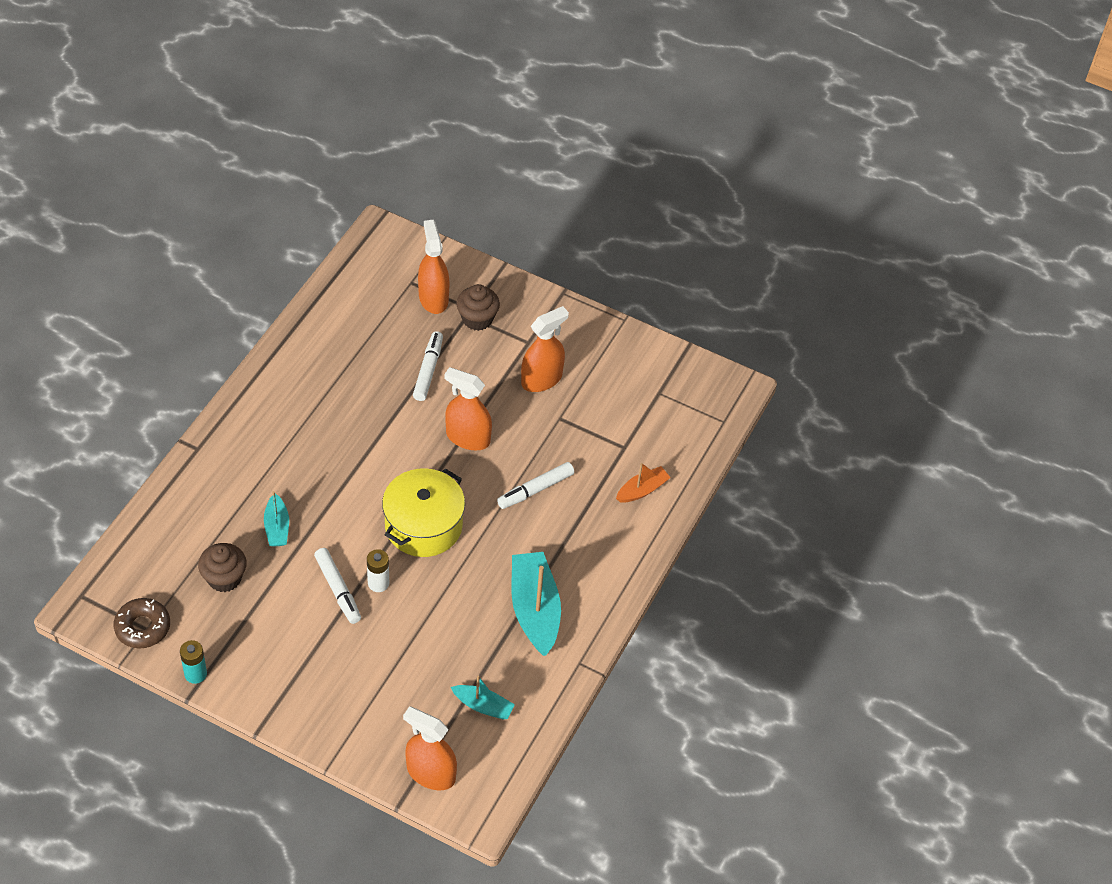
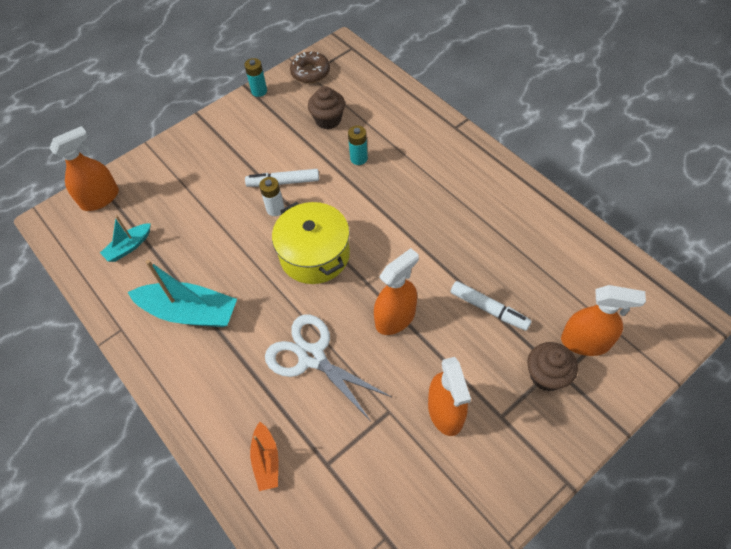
camera: 120 degrees right, 5 degrees up
(277, 527) = (359, 158): turquoise boat -> turquoise battery
(535, 490) = (312, 357): white marker -> white scissors

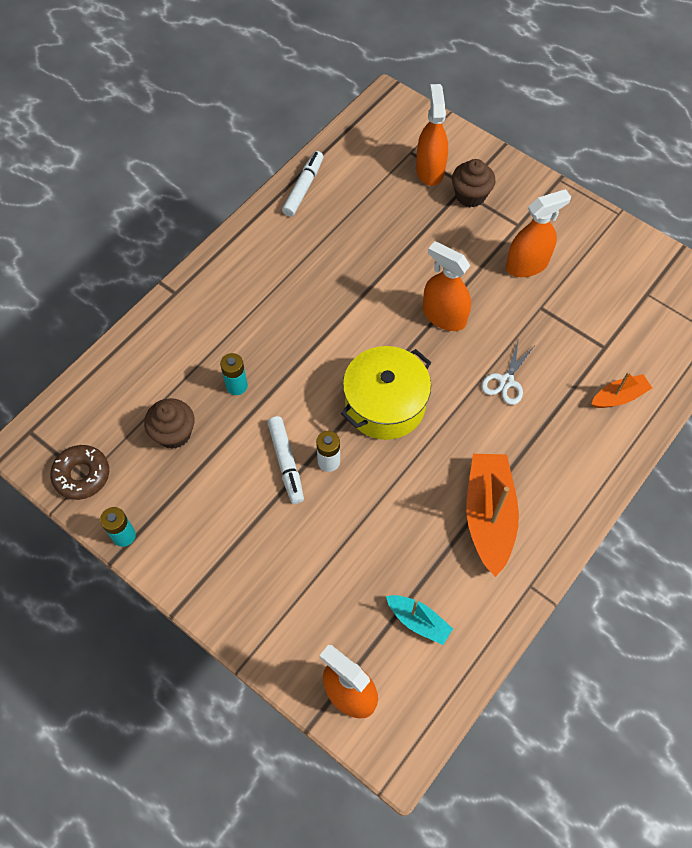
camera: 105 degrees left, 5 degrees up
(190, 312) = (489, 516): turquoise boat -> orange boat
(312, 357) = (506, 381): white scissors -> white scissors, size x0.57
(489, 309) = (414, 241): white marker -> white marker (303, 188)

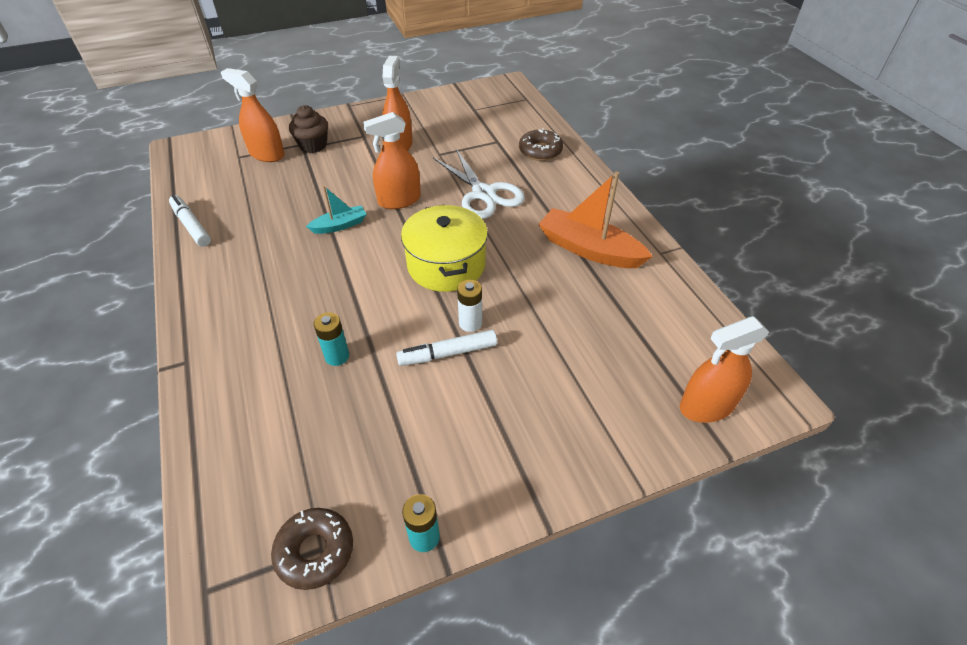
camera: 60 degrees left, 15 degrees down
(174, 433) = (342, 432): brown cupcake -> none
(286, 462) = (448, 353): white marker -> white marker turned 150 degrees clockwise
(418, 621) = (658, 329): turquoise boat -> turquoise boat (340, 225)
(506, 381) = (483, 194): white scissors -> white scissors, size x1.76
(619, 397) = (540, 151): orange boat -> brown donut

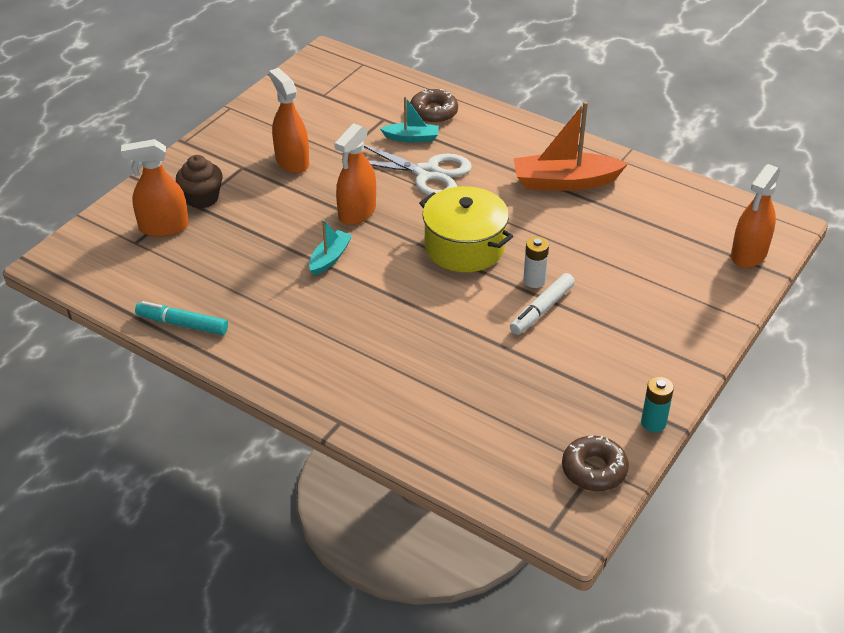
camera: 35 degrees left, 5 degrees down
(191, 225) = (182, 324): white marker -> turquoise marker
(337, 356) = (459, 354): turquoise battery -> none
(502, 163) = (411, 138): none -> turquoise boat

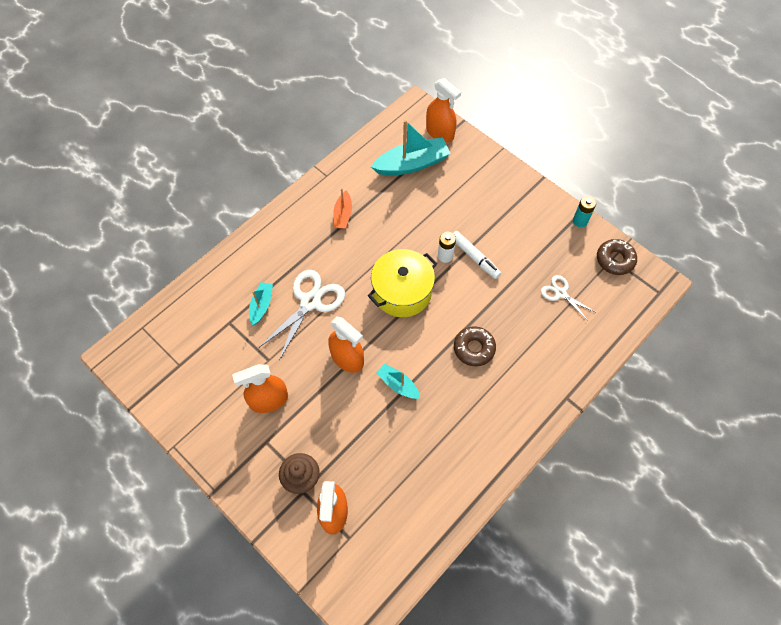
camera: 80 degrees left, 20 degrees up
(182, 324) = (456, 501): turquoise marker -> none
(433, 112) = (231, 284): brown donut -> brown donut (474, 348)
(511, 406) = (560, 293): none -> white scissors
(564, 182) = (343, 215): orange boat -> orange boat, size x0.54
(677, 233) = (412, 164): none -> turquoise boat

